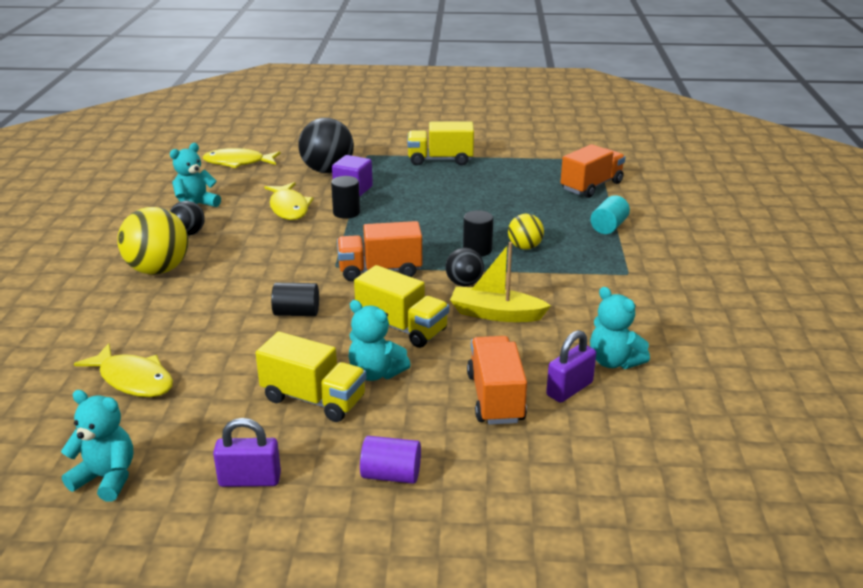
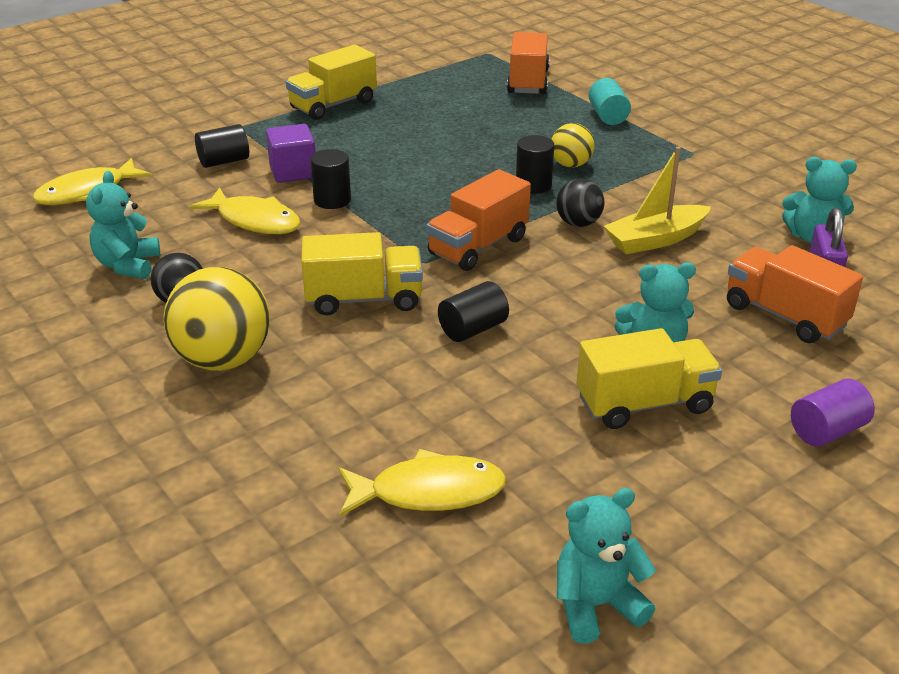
camera: 40 degrees left, 5 degrees up
(250, 480) = (727, 513): purple padlock -> none
(327, 171) = (224, 161): black ball -> black cylinder
(402, 327) = (599, 293): yellow truck -> yellow truck (364, 299)

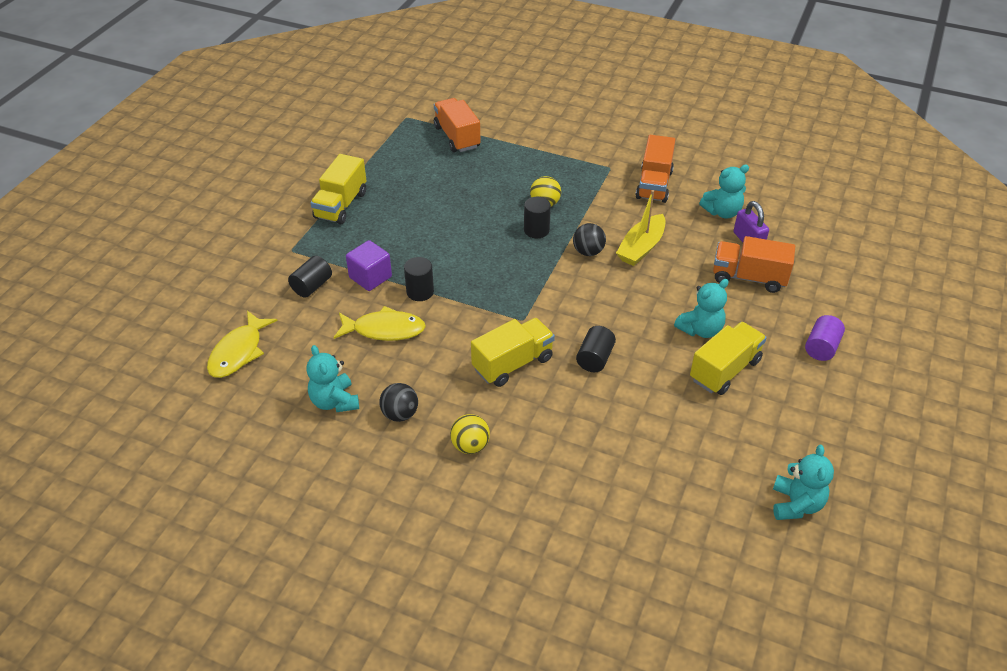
camera: 30 degrees left, 10 degrees up
(223, 360) = (470, 446): yellow ball -> yellow ball, size x0.56
(429, 492) = (664, 479): yellow fish -> none
(478, 246) = (545, 294): orange truck -> orange truck (654, 185)
(596, 605) = (796, 504): turquoise teddy bear -> turquoise teddy bear turned 150 degrees clockwise
(607, 116) = (534, 152): turquoise cylinder -> none

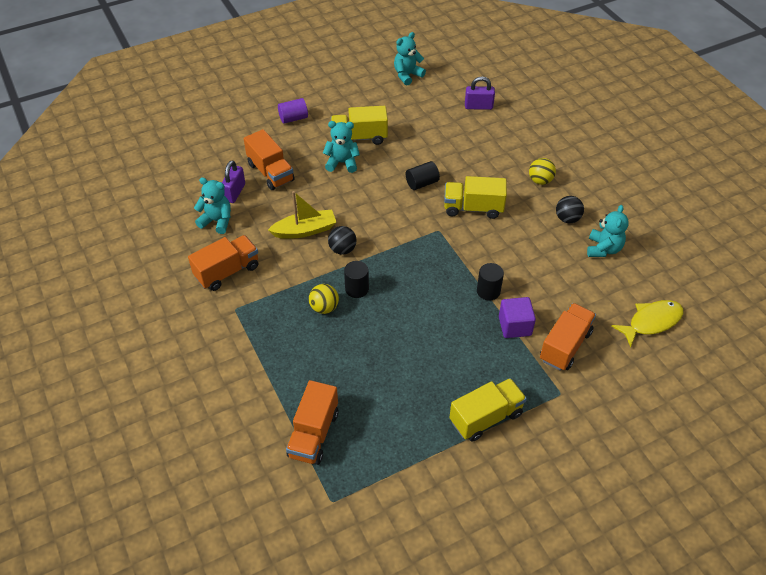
camera: 140 degrees left, 5 degrees up
(312, 286) = (565, 346): black cylinder -> orange truck
(384, 330) = (536, 278): yellow fish -> none
(650, 514) = (478, 106): none -> purple padlock

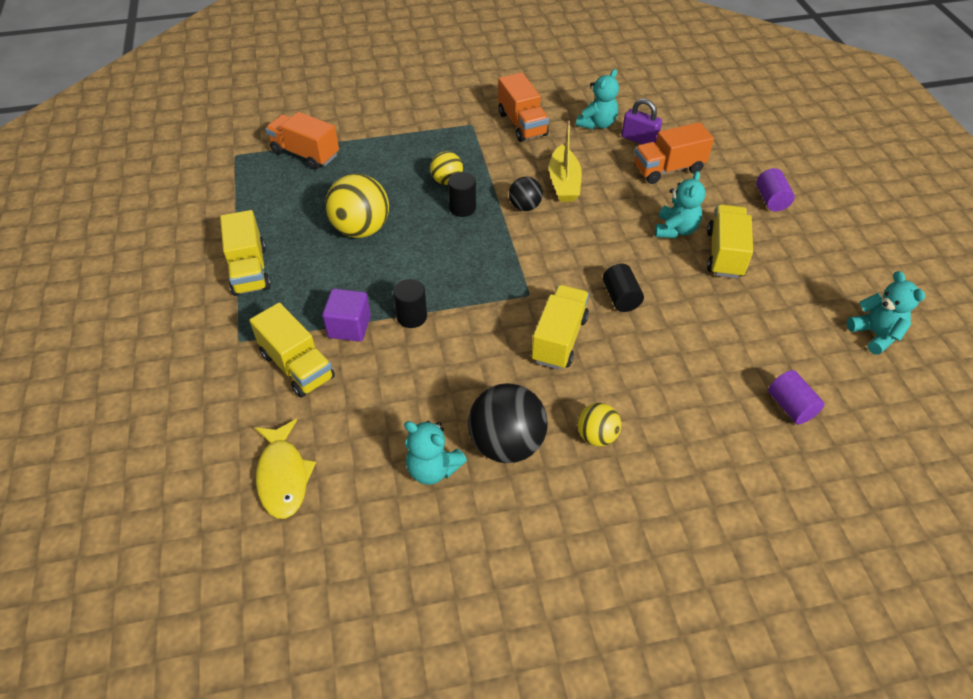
camera: 105 degrees right, 0 degrees up
(406, 352) = (361, 229): none -> yellow ball
(478, 106) = (790, 406): purple padlock -> purple cylinder
(565, 346) = (297, 366): orange truck -> yellow truck
(567, 219) = (506, 444): black ball -> black ball, size x1.79

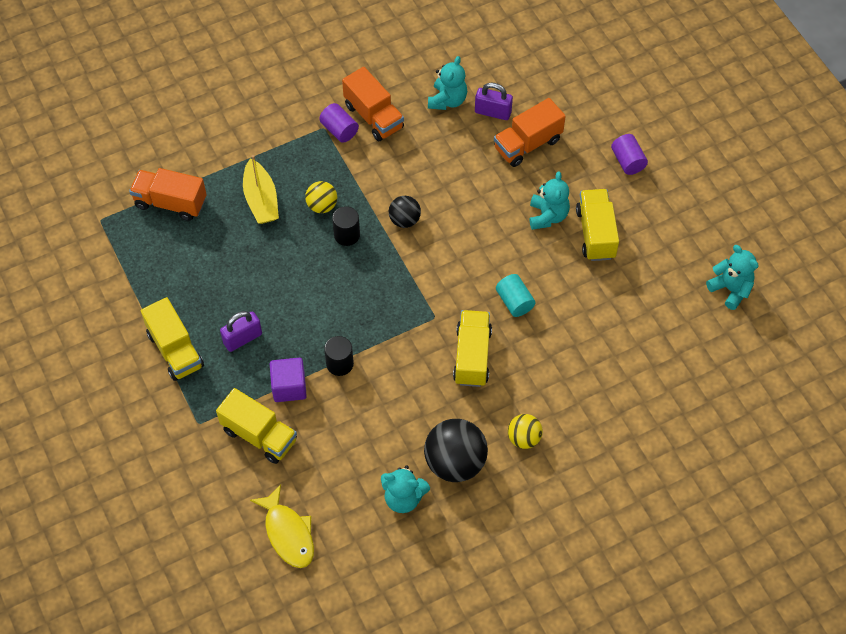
camera: 15 degrees left, 10 degrees up
(321, 274) = (242, 338): none -> purple padlock
(361, 229) = (260, 281): yellow ball -> none
(564, 183) = (434, 183): yellow boat -> yellow boat (261, 200)
(620, 298) = (514, 302): black cylinder -> turquoise cylinder
(790, 406) = (670, 375): purple cylinder -> purple cylinder (339, 130)

